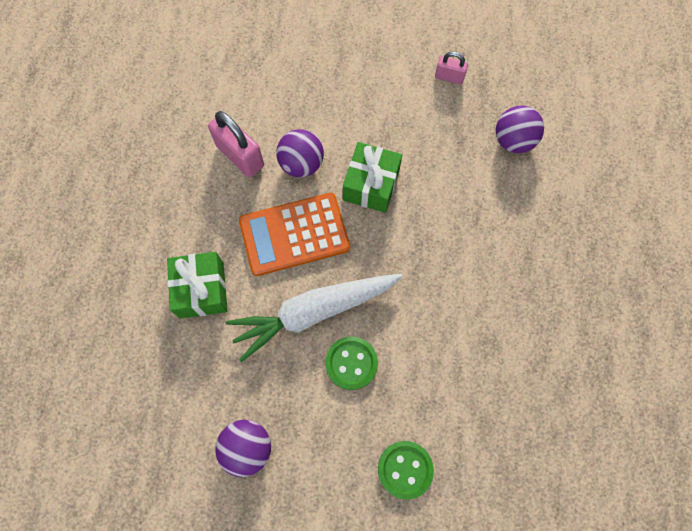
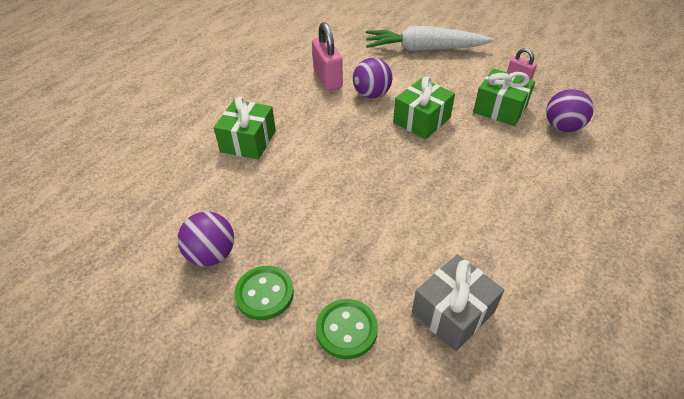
camera: 25 degrees right, 25 degrees down
(294, 234) = (341, 131): orange calculator -> none
(314, 312) = (328, 182): white carrot -> white carrot (424, 49)
(351, 363) = (340, 227): green button -> green button (264, 294)
(445, 135) = (500, 109): none -> green gift
(483, 413) = (453, 312): none -> grey gift

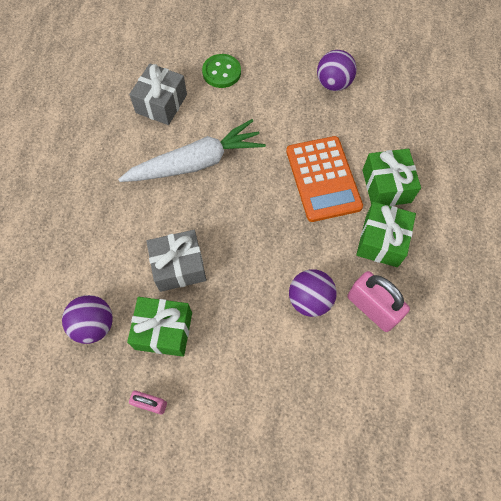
camera: 155 degrees right, 20 degrees up
(264, 294) = (282, 73): green button -> none
(302, 164) = (323, 179): none -> orange calculator
(421, 120) = (241, 278): green gift -> green gift (381, 241)
(424, 49) = (287, 426): white carrot -> white carrot (196, 163)
(476, 142) = (179, 266): none -> grey gift

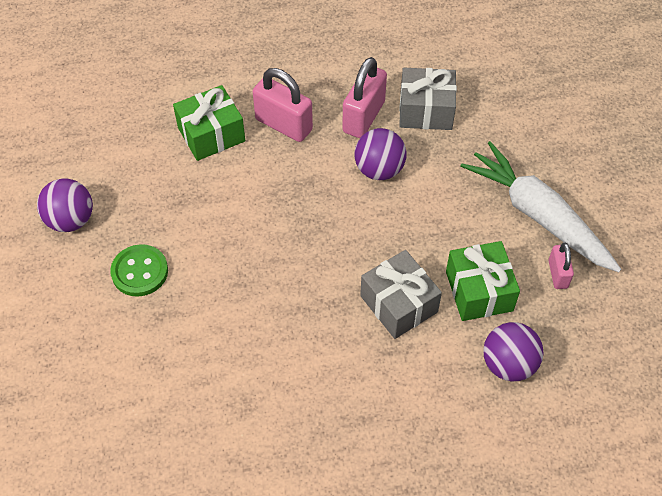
camera: 110 degrees left, 10 degrees down
(161, 103) = (165, 419): grey gift -> grey gift (426, 110)
(196, 163) = (249, 337): white carrot -> white carrot (538, 215)
(221, 72) = (84, 360): green button -> green button (140, 272)
(323, 179) = (223, 195): orange calculator -> none
(381, 241) = (283, 125): green gift -> pink padlock

